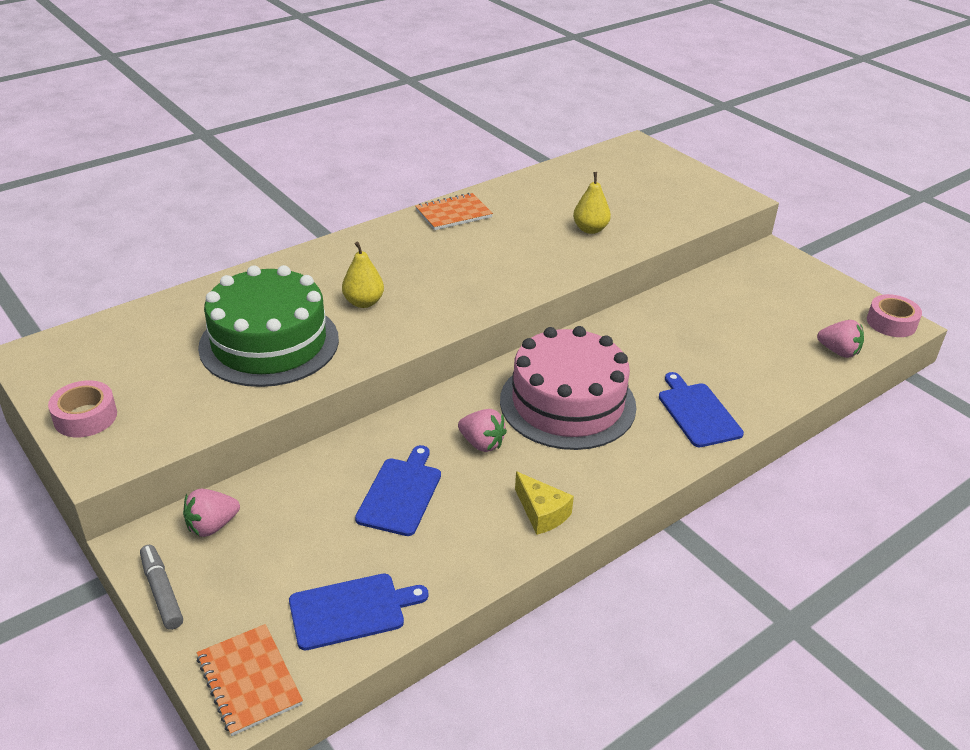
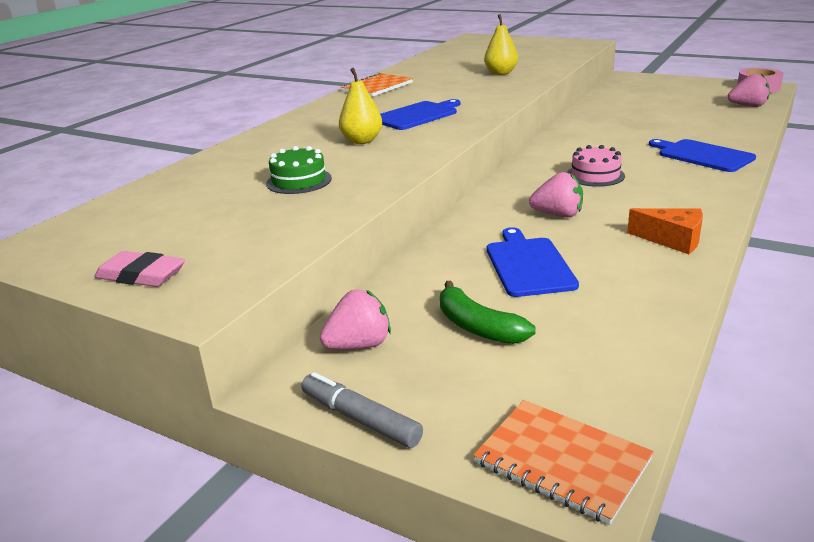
camera: 20 degrees left, 10 degrees down
(85, 417) = (141, 275): pink tape -> pink eraser
(212, 526) = (359, 345): pink strawberry -> pink strawberry turned 150 degrees counterclockwise
(269, 343) = (299, 181): green cake -> green cake, size x0.43
(304, 543) = (477, 327): none -> green banana
(351, 610) = (595, 361): blue cutting board -> blue cutting board (417, 115)
(541, 513) = (672, 240): yellow cheese -> orange cheese
(567, 403) = (595, 175): pink cake -> pink cake, size x0.43

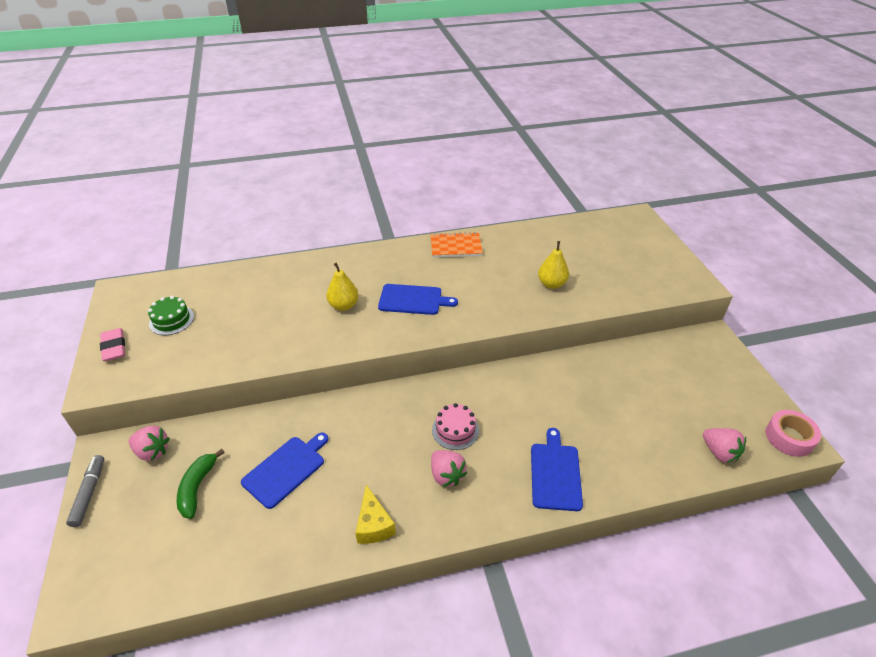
camera: 45 degrees right, 15 degrees up
(299, 181) = (260, 322): green cake -> green cake (171, 320)
(558, 215) = (369, 445): pink strawberry -> pink strawberry (446, 475)
(562, 461) = (89, 590): orange notebook -> none
(672, 240) = (373, 525): orange cheese -> yellow cheese

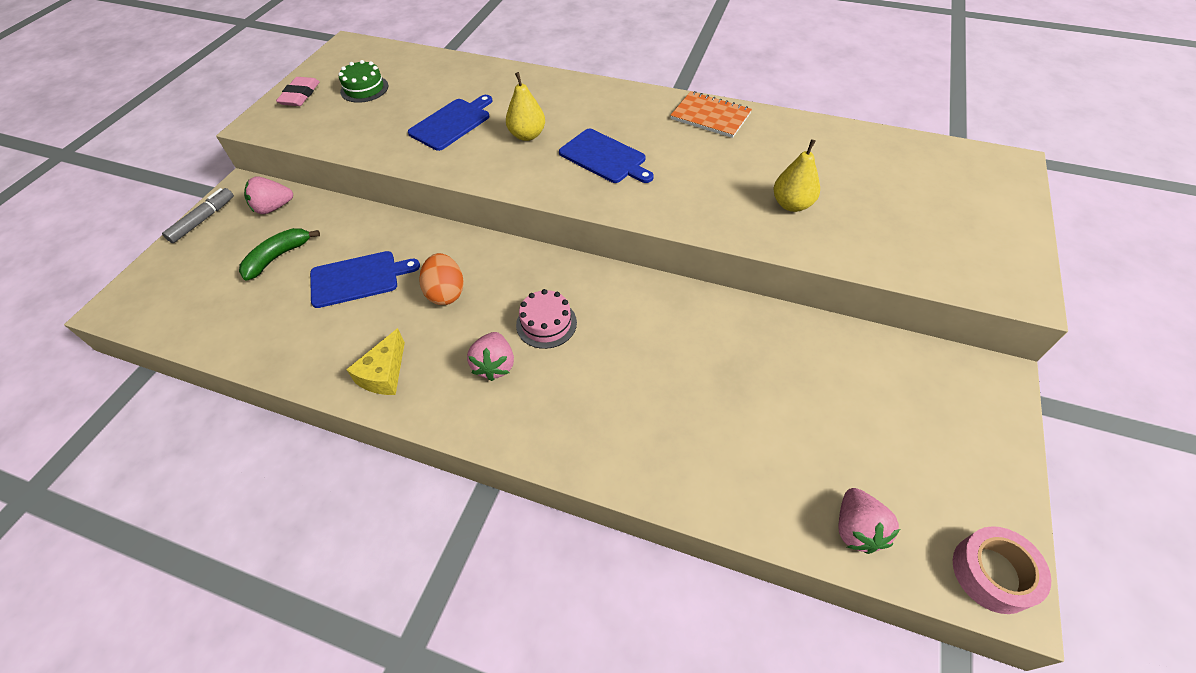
camera: 35 degrees right, 10 degrees up
(152, 451) = (273, 208): pink strawberry -> pink strawberry turned 105 degrees clockwise
(366, 445) = (446, 293): none -> orange egg
(555, 473) = (612, 430): blue cutting board -> blue cutting board (452, 123)

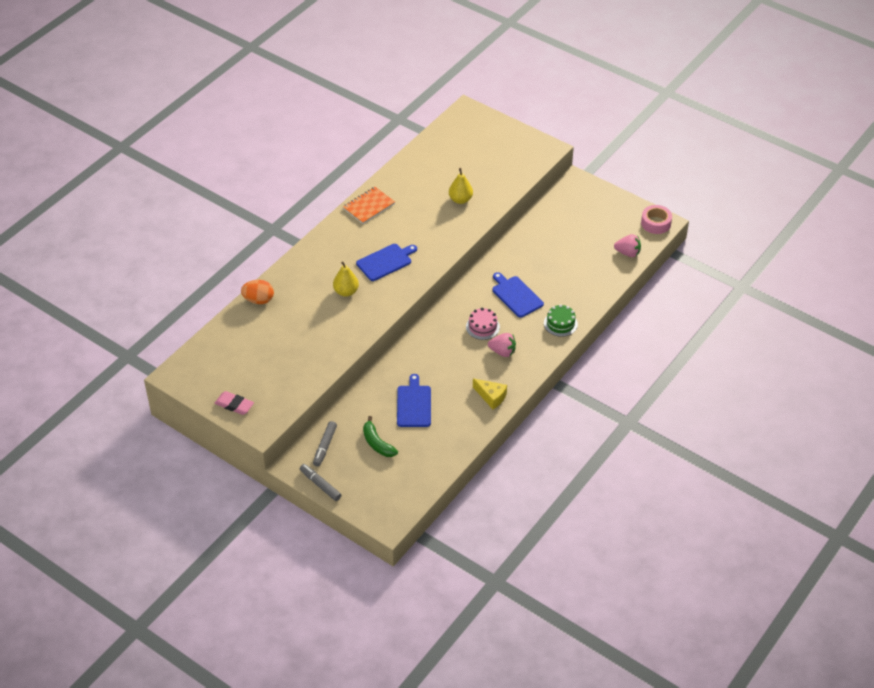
camera: 75 degrees left, 5 degrees down
(273, 208) = (325, 446): pink strawberry -> grey marker
(364, 89) = (245, 368): green cake -> green cake (560, 323)
(446, 293) = (442, 365): orange egg -> orange egg (258, 300)
(452, 123) = (314, 326): blue cutting board -> blue cutting board (516, 295)

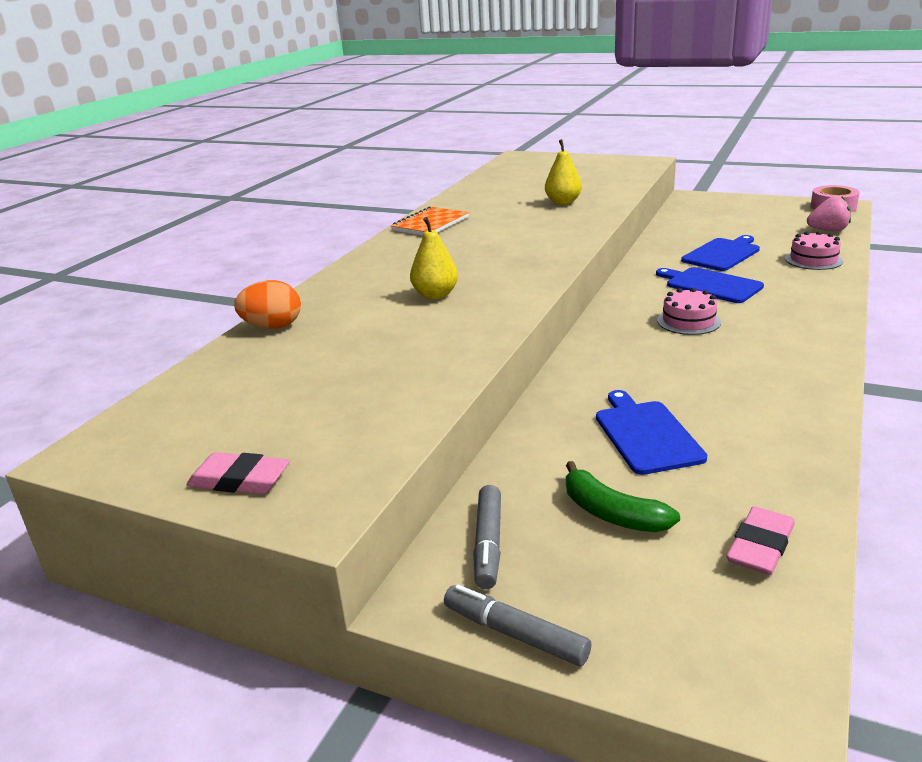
camera: 10 degrees left, 20 degrees down
(385, 261) = (487, 260): blue cutting board -> blue cutting board (722, 254)
(422, 470) = (760, 546): none -> pink eraser
(491, 397) = (791, 397): yellow cheese -> none
(502, 352) = (751, 341): pink strawberry -> none
(560, 323) = (812, 298): green cake -> none
(592, 285) = (813, 260): none -> pink cake

